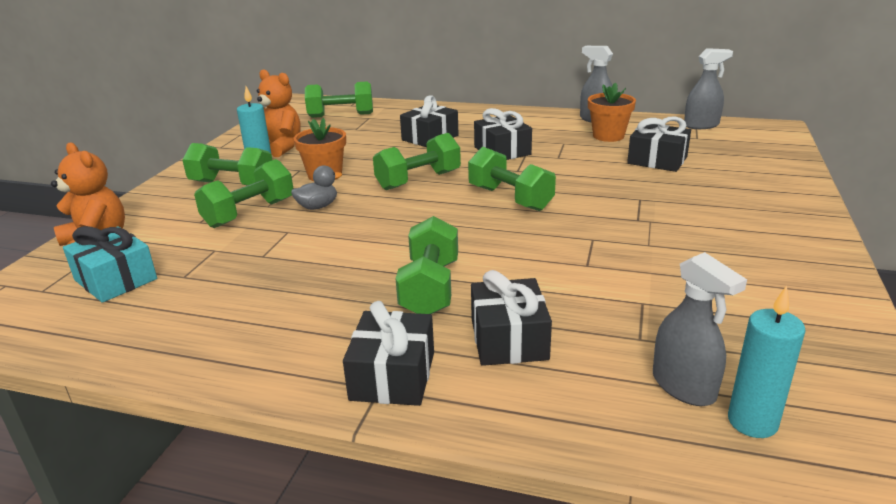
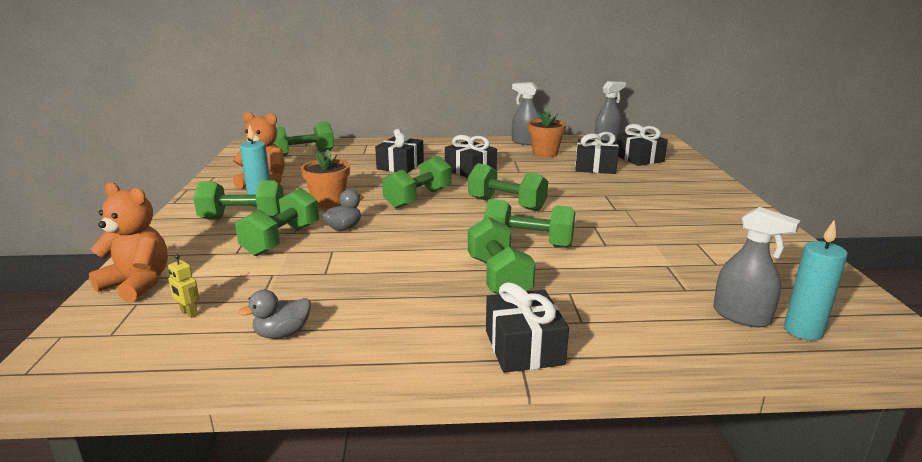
camera: 20 degrees left, 5 degrees down
(116, 279) = (189, 313): turquoise gift -> yellow robot
(177, 315) = (282, 333): none -> grey duck
(496, 250) = (528, 243): none -> green dumbbell
(509, 339) = (592, 305): black gift -> black gift (639, 158)

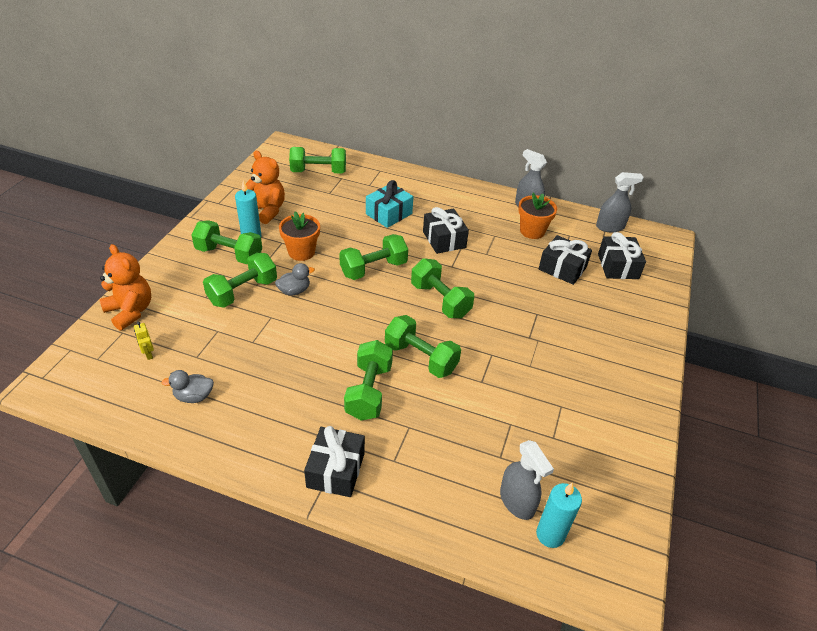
camera: 20 degrees right, 20 degrees up
(400, 165) = (389, 214): black gift -> turquoise gift

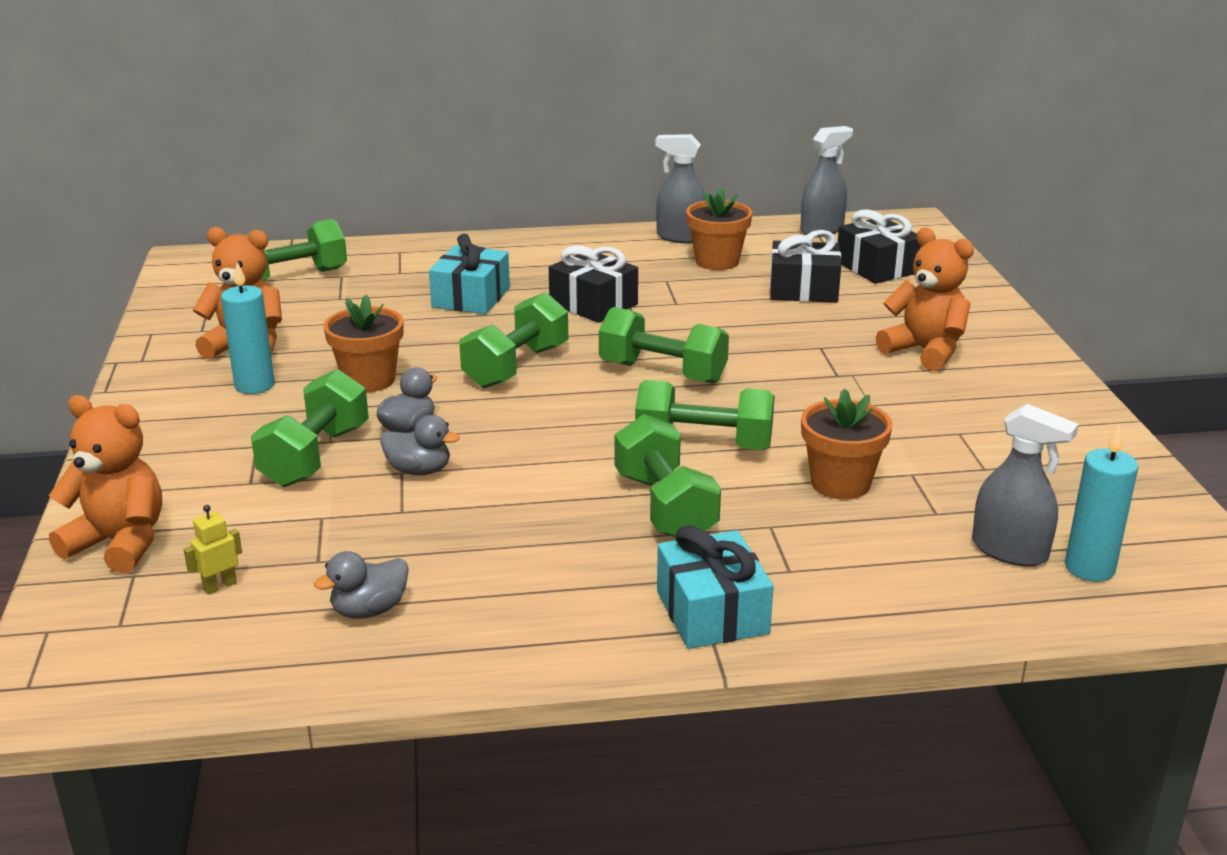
camera: 25 degrees left, 15 degrees down
(148, 354) = (220, 586): yellow robot -> yellow robot turned 105 degrees clockwise
(229, 254) = (237, 418): green dumbbell -> none
(279, 319) = (419, 470): none -> grey duck
(336, 470) = (712, 612): black gift -> turquoise gift
(467, 414) = (840, 483): none -> orange flower pot
(592, 339) = (925, 351): none -> orange teddy bear

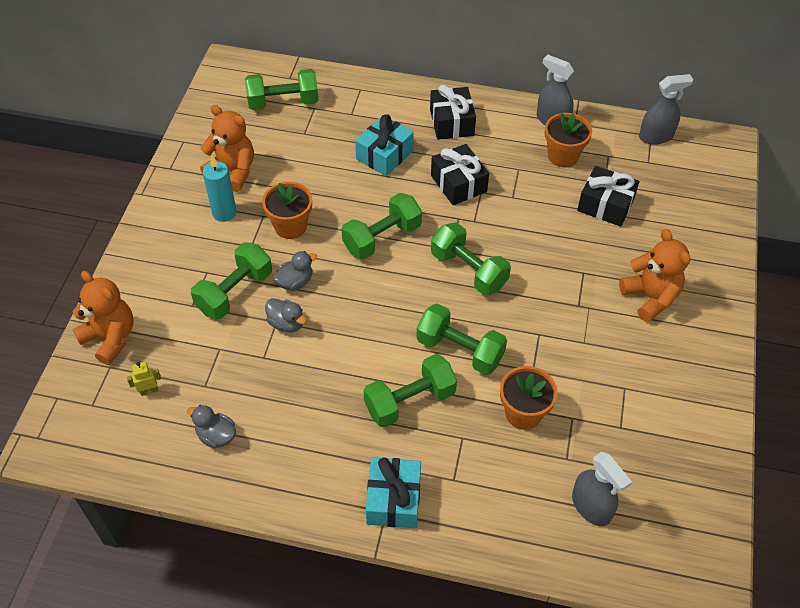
camera: 20 degrees right, 25 degrees up
(369, 610) = (216, 436): grey duck -> grey duck turned 45 degrees clockwise
(665, 507) = (410, 401): green dumbbell -> green dumbbell turned 60 degrees clockwise
(877, 267) = (670, 193): black gift -> black gift (451, 122)
(1089, 568) = (630, 538): turquoise candle -> none

